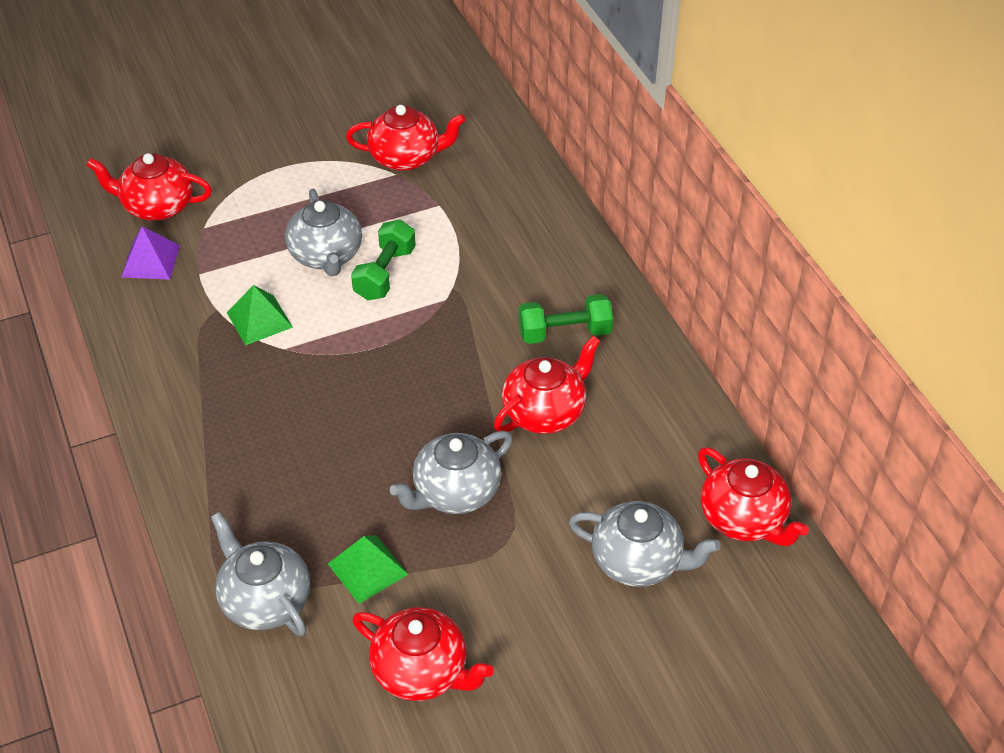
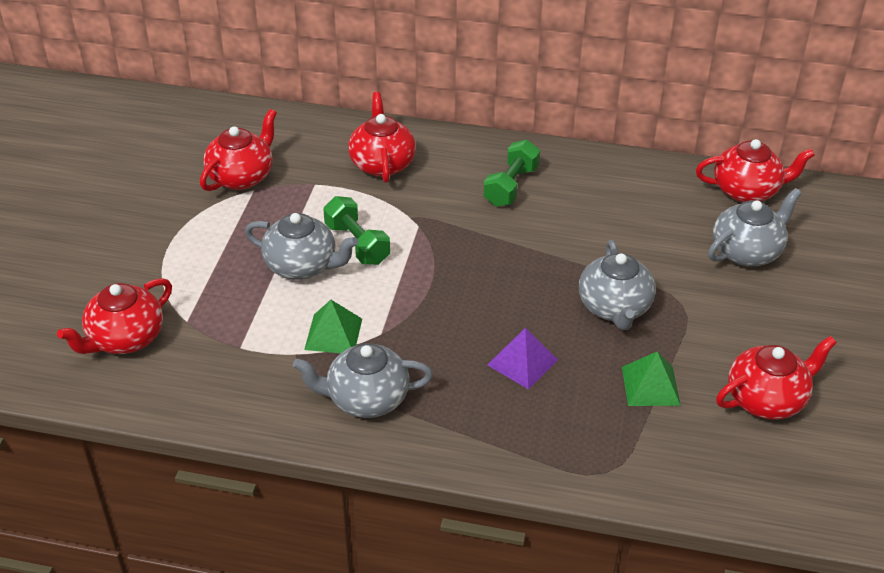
camera: 55 degrees left, 5 degrees down
(150, 261) = (189, 370): purple pyramid -> purple pyramid (522, 362)
(265, 600) = (637, 457): grey teapot -> grey teapot (366, 398)
(545, 412) = (577, 230): red teapot -> red teapot (382, 163)

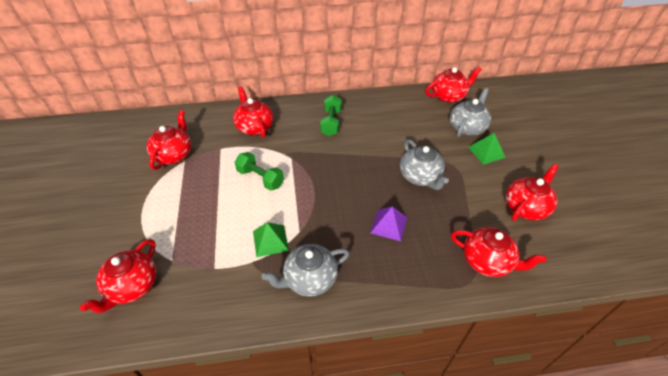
camera: 20 degrees left, 5 degrees up
(302, 266) = (233, 201): grey teapot -> none
(649, 454) = (487, 261): none -> red teapot
(650, 385) = (464, 218): green pyramid -> green pyramid (486, 152)

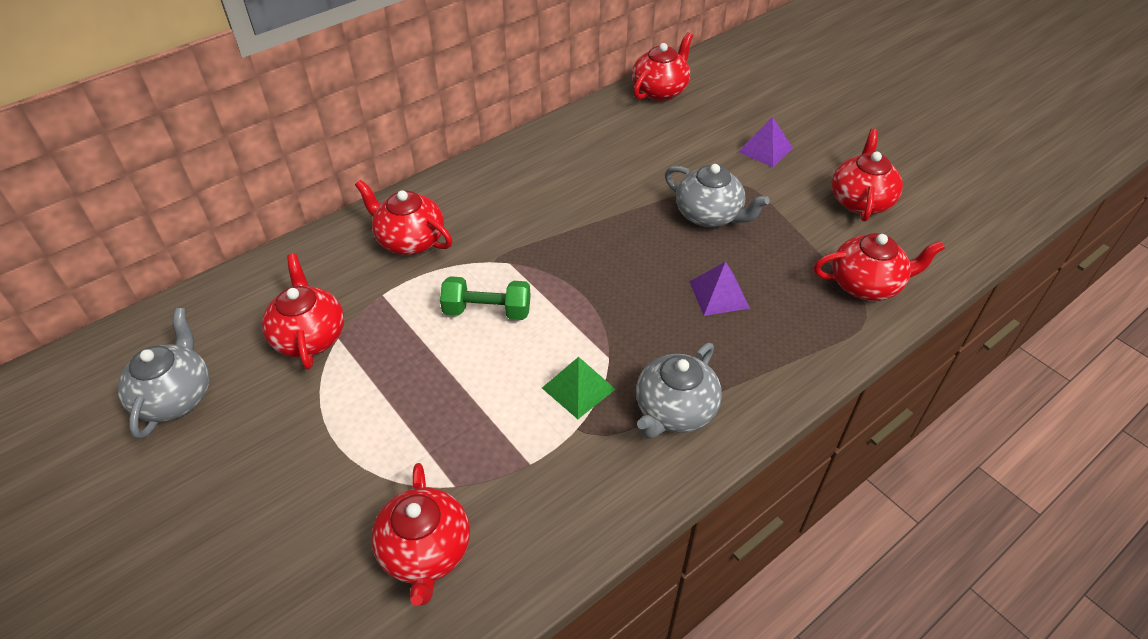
camera: 30 degrees left, 0 degrees up
(331, 122) = (525, 188): green dumbbell -> none
(467, 128) = (717, 126): grey teapot -> grey teapot (176, 397)
(486, 152) = (765, 149): green pyramid -> purple pyramid

